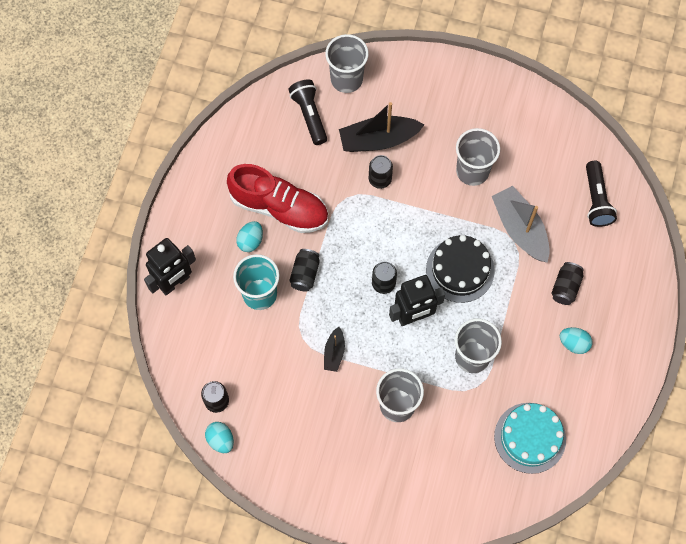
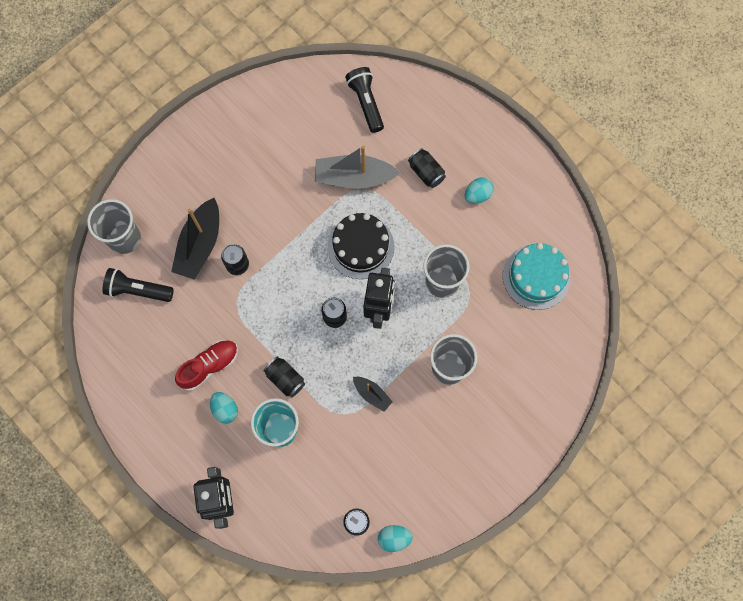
camera: 60 degrees left, 5 degrees up
(279, 207) = (209, 366): red shoe -> red shoe, size x0.63
(472, 171) = (278, 184): grey cup -> none
(596, 200) = (366, 103): black flashlight -> black flashlight turned 135 degrees counterclockwise

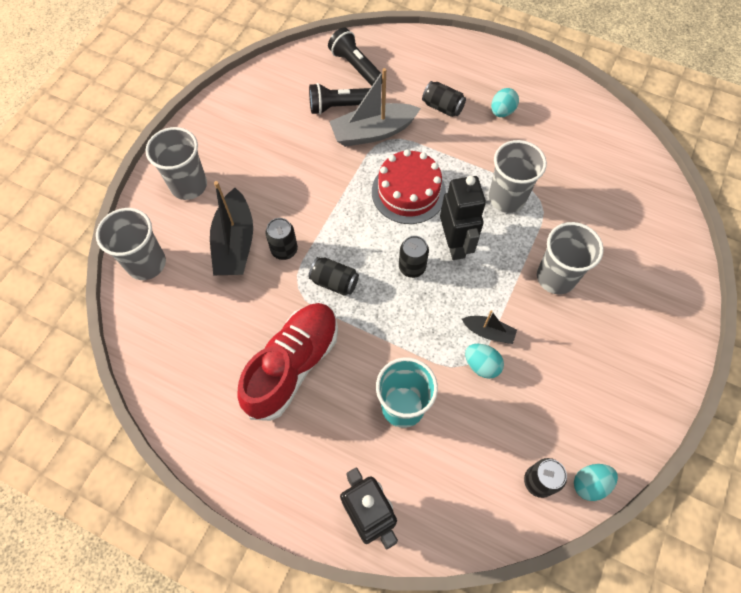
camera: 20 degrees left, 10 degrees down
(138, 290) = (180, 312): black flashlight -> black flashlight (340, 106)
(180, 177) = (189, 185): none -> grey cup
(209, 366) = (293, 365): red shoe -> red shoe, size x1.58
(225, 409) = (330, 407): turquoise egg -> turquoise egg (481, 365)
(285, 379) = (385, 349): black can -> black can (334, 282)
(360, 247) = (408, 192): black cake -> red cake
(536, 277) = (596, 164): turquoise cake -> none

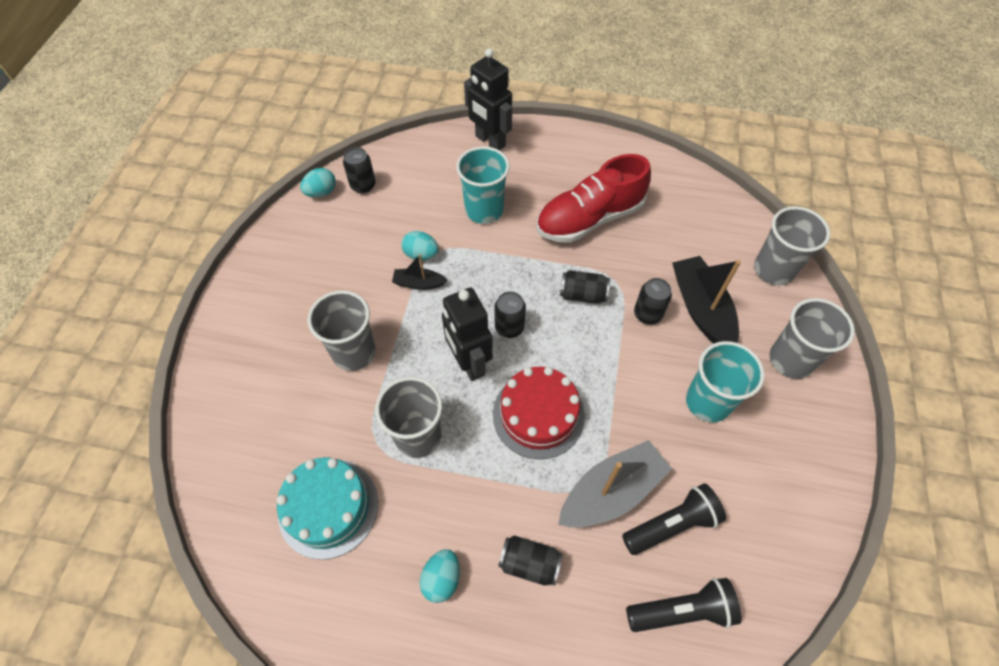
camera: 165 degrees right, 5 degrees down
(273, 171) = (708, 402): none -> turquoise cup
(293, 365) = (589, 219): red shoe -> red shoe turned 45 degrees clockwise
(356, 67) = (682, 610): black flashlight -> black flashlight turned 45 degrees counterclockwise
(578, 166) = (328, 507): none -> turquoise cake

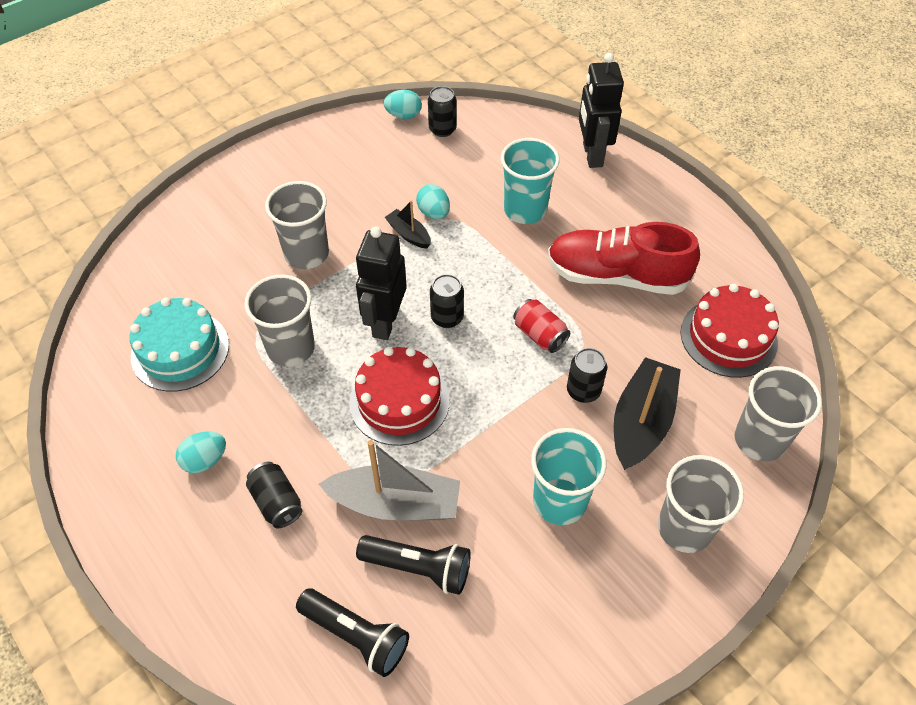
camera: 40 degrees right, 5 degrees down
(583, 295) = (540, 335): black can -> red can
(694, 215) = (728, 337): none -> red cake

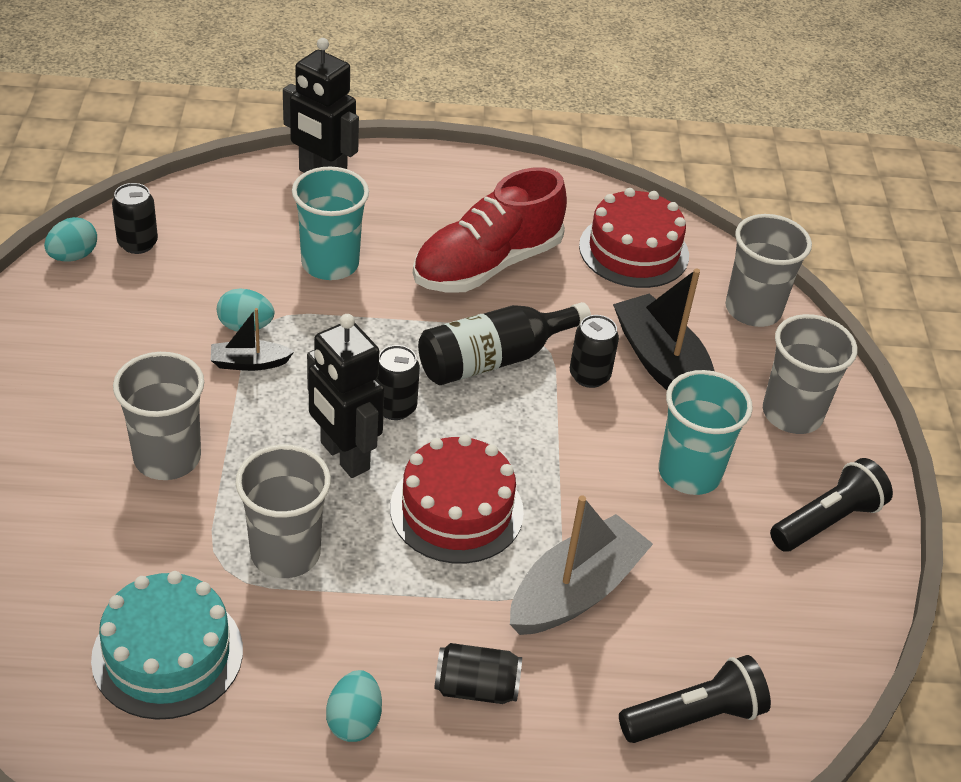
camera: 55 degrees left, 10 degrees down
(418, 568) = (664, 620): black flashlight -> black flashlight (826, 521)
(540, 335) = (494, 359): red can -> black bottle

